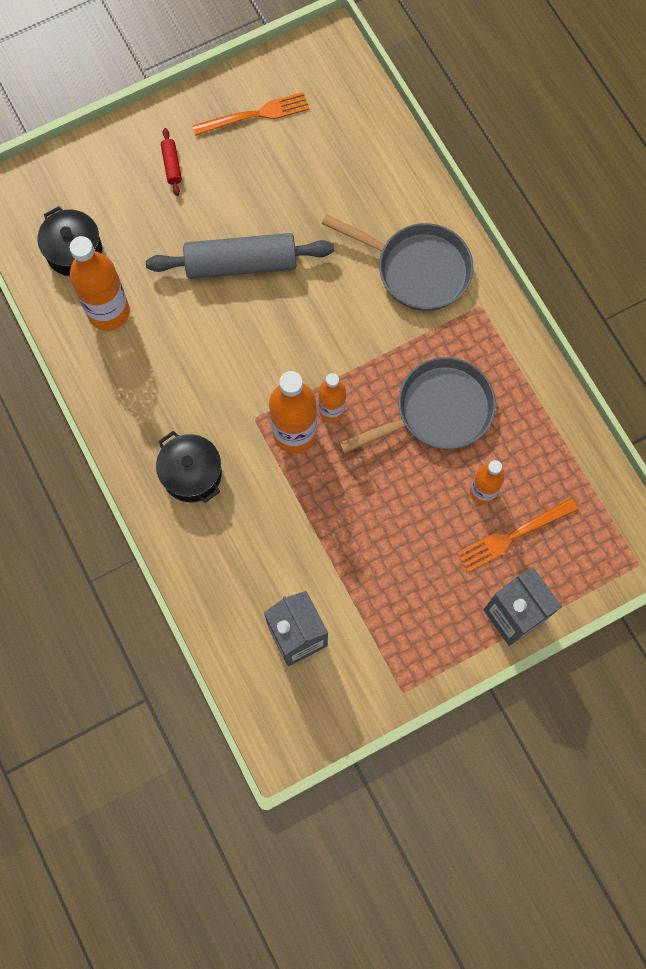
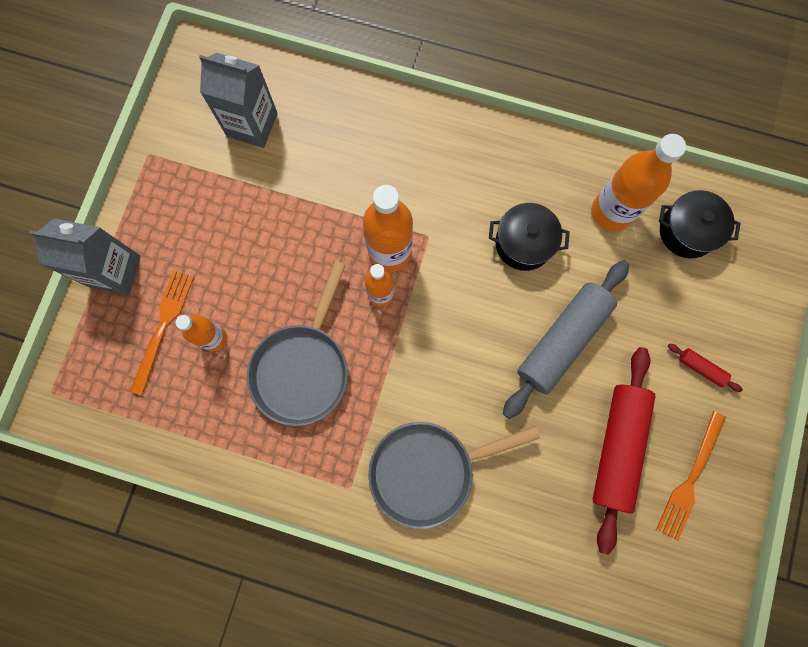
camera: 135 degrees right, 5 degrees up
(192, 474) = (430, 159): black pot -> black pot (523, 243)
(280, 171) = (617, 447): none -> red rolling pin

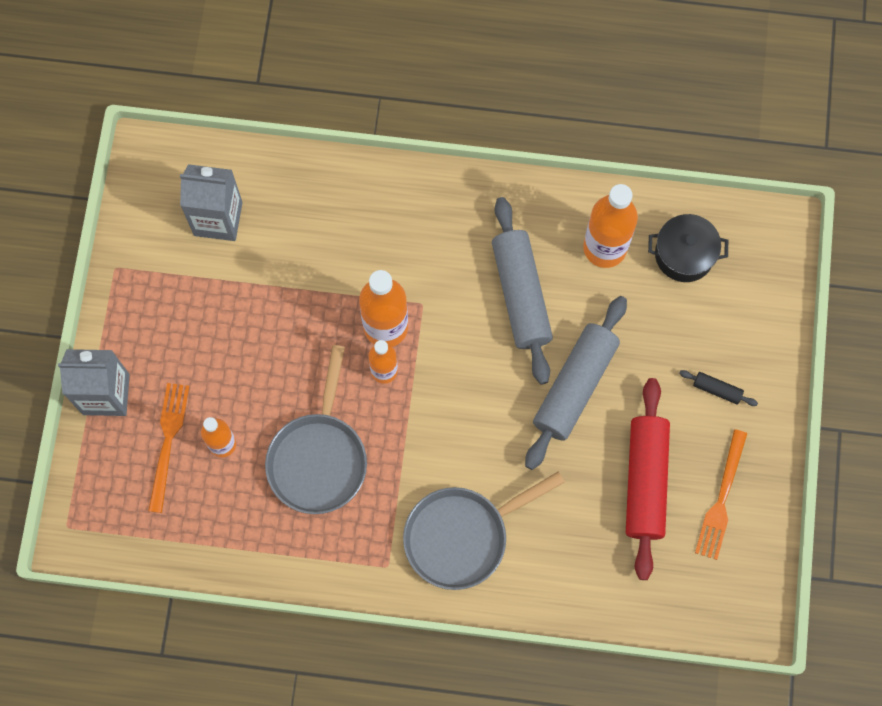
camera: 10 degrees left, 5 degrees down
(523, 243) = (520, 295): black pot -> grey rolling pin
(701, 368) = (717, 390): red rolling pin -> black rolling pin

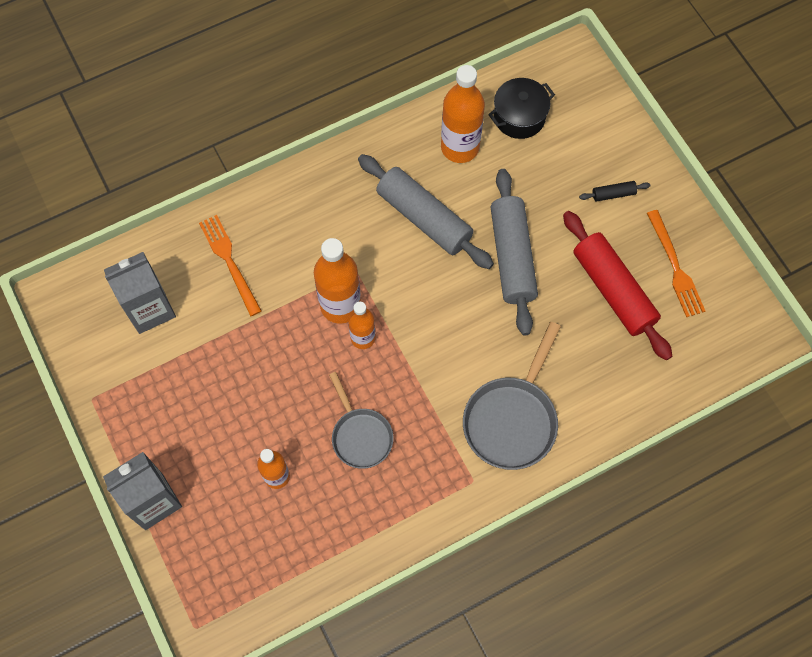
camera: 35 degrees left, 5 degrees down
(168, 442) = (231, 504): orange fork -> orange fork (229, 261)
(319, 458) = (360, 436): grey pan -> grey pan, size x0.65

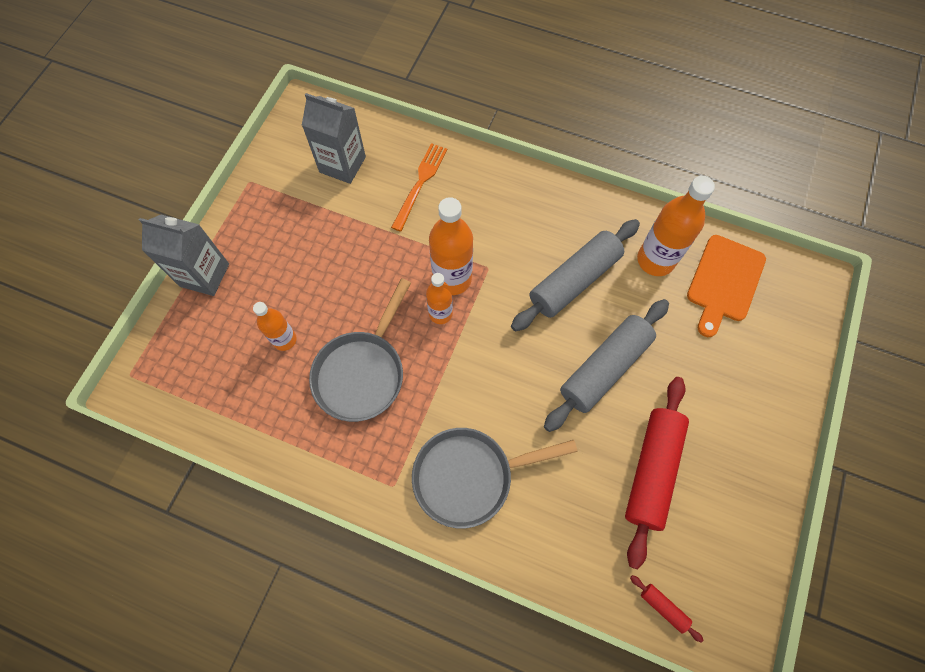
camera: 50 degrees right, 0 degrees up
(360, 436) = (362, 373): grey pan -> grey pan, size x1.55
(424, 218) = (574, 280): grey rolling pin -> grey rolling pin turned 45 degrees clockwise
(519, 117) = (724, 282): black pot -> orange cutting board
(613, 194) = (734, 404): black rolling pin -> none
(675, 267) = (721, 507): orange fork -> none
(708, 363) = (663, 607): none -> red rolling pin

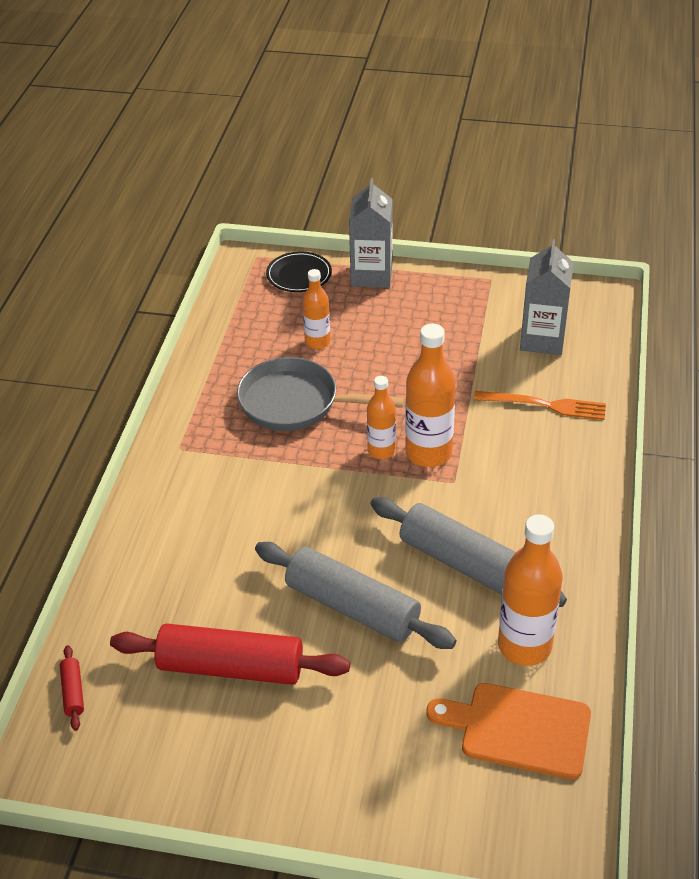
camera: 80 degrees right, 25 degrees down
(177, 339) = (299, 275): none -> black plate
(469, 476) = (198, 504): grey pan -> none
(663, 607) = (73, 692): red rolling pin -> red rolling pin turned 45 degrees counterclockwise

